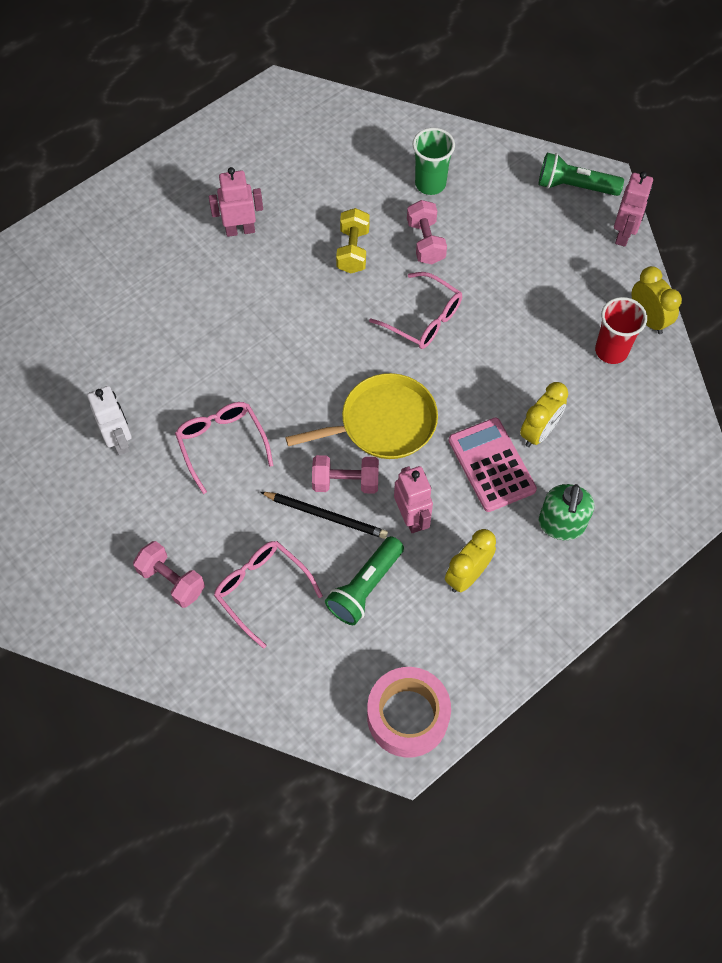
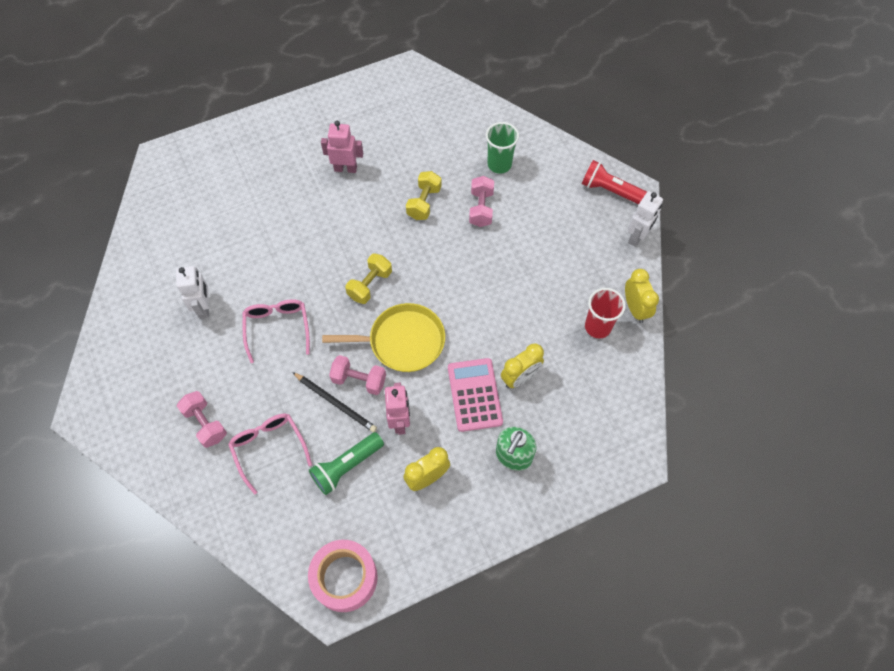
camera: 15 degrees right, 0 degrees up
(319, 365) = (370, 285): none -> yellow dumbbell
(423, 319) = (460, 268): pink glasses -> none
(574, 186) = (610, 191): green flashlight -> red flashlight
(624, 234) = (637, 237): pink robot -> white robot

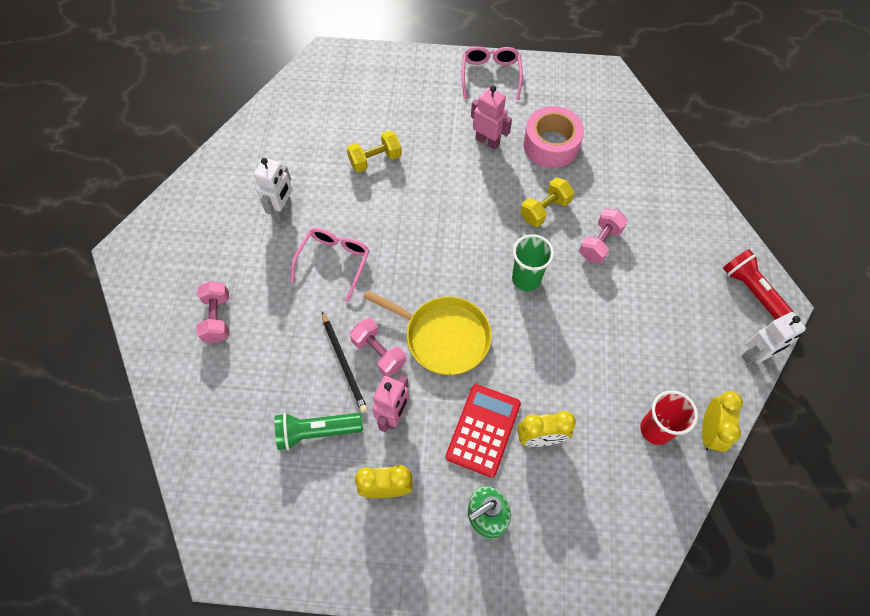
camera: 30 degrees right, 0 degrees up
(269, 448) = (257, 373): pink glasses -> pink glasses (490, 75)
(344, 578) = (248, 543): pink tape -> pink tape (551, 145)
(370, 285) = (444, 264): yellow dumbbell -> yellow dumbbell (375, 159)
(475, 395) = (483, 430): pink calculator -> red calculator
(499, 164) = (644, 207): green cup -> green cup (526, 279)

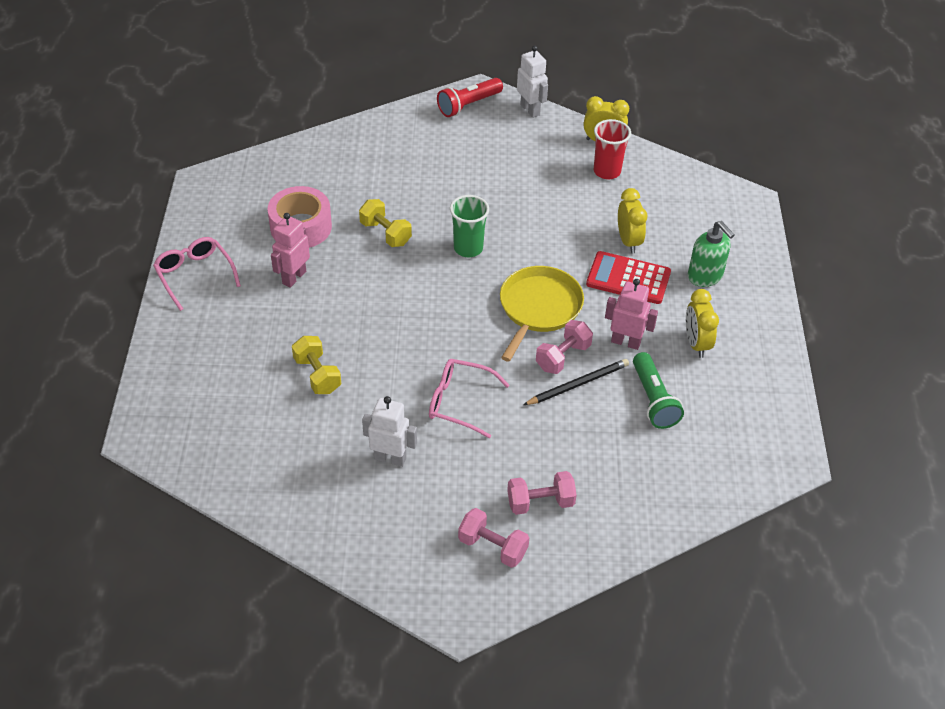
camera: 95 degrees left, 15 degrees down
(490, 75) = (194, 275): pink glasses -> pink glasses turned 60 degrees clockwise
(600, 243) = (423, 196): pink dumbbell -> pink dumbbell (492, 547)

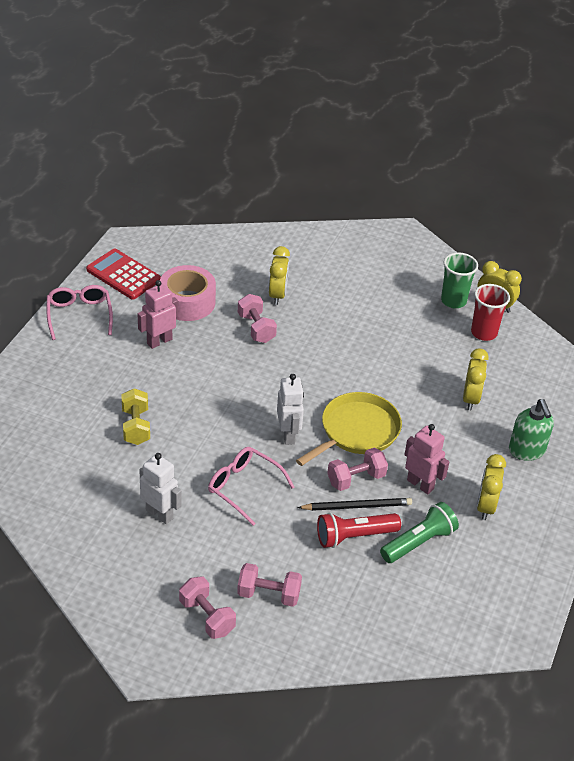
camera: 20 degrees right, 5 degrees down
(385, 233) = (256, 328): yellow dumbbell -> pink dumbbell
(388, 192) = (277, 295): none -> yellow clock
(468, 105) = (387, 241): red flashlight -> red flashlight (354, 536)
(468, 248) = (321, 362): green cup -> green cup (453, 301)
(530, 110) = (442, 260): white robot -> white robot (288, 435)
(628, 278) = (453, 430): red calculator -> red calculator (123, 275)
(653, 400) = (419, 542): green flashlight -> green flashlight turned 135 degrees counterclockwise

